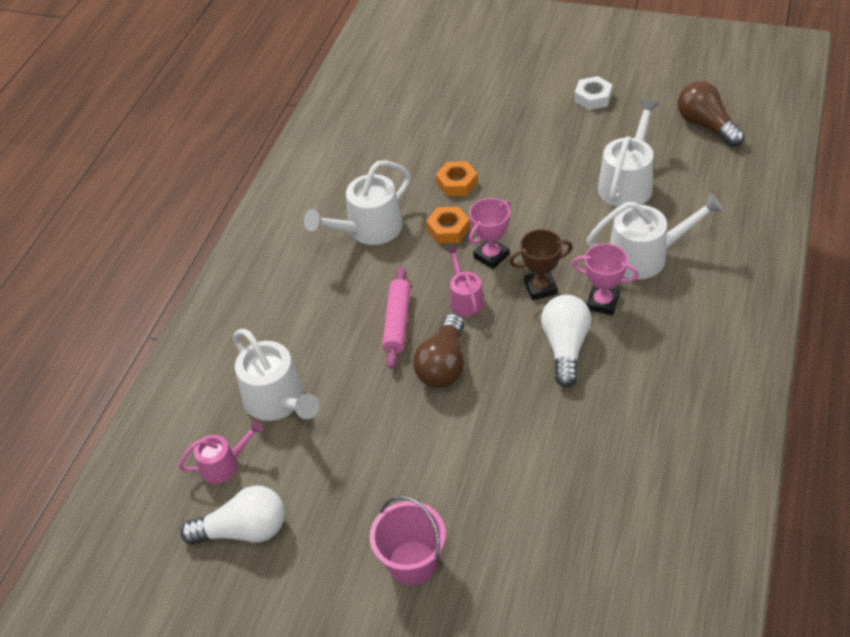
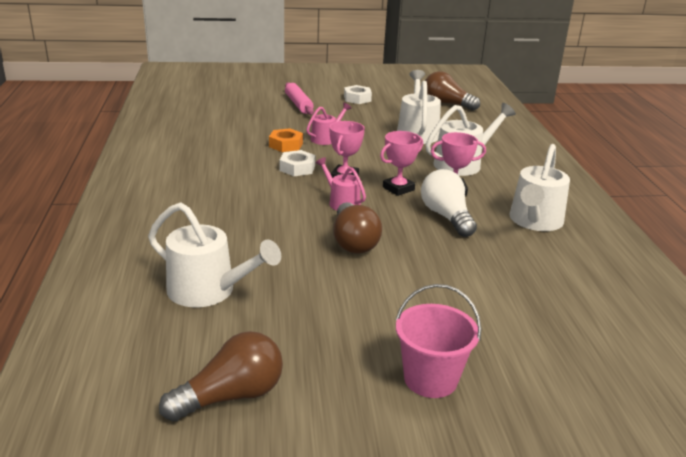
camera: 30 degrees left, 20 degrees down
(224, 464) = (176, 348): pink watering can -> pink watering can (326, 138)
(244, 530) = (231, 396): white light bulb -> brown light bulb
(369, 229) = (227, 176): white watering can -> white watering can (534, 221)
(397, 322) = (292, 223): pink rolling pin -> pink rolling pin (298, 104)
(448, 229) = (297, 168): orange nut -> white nut
(540, 288) = (398, 188): brown trophy -> pink trophy

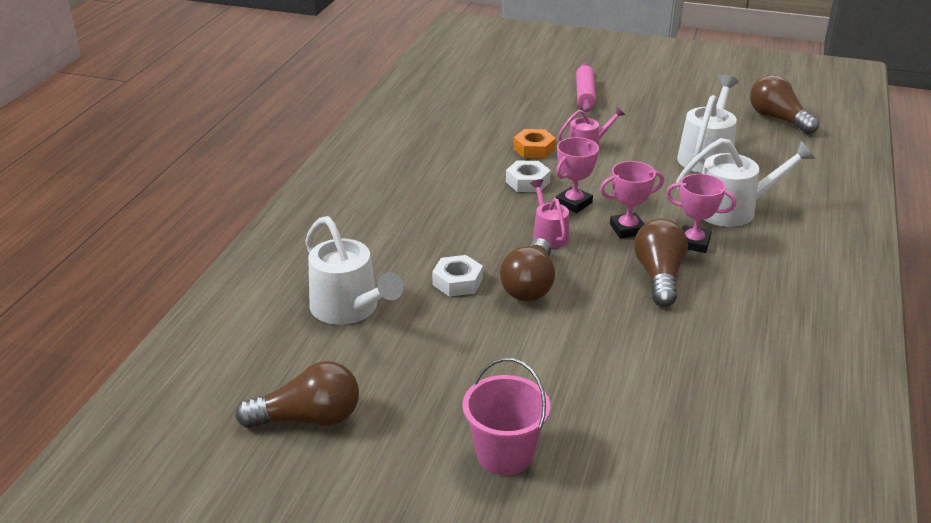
camera: 25 degrees right, 5 degrees up
(357, 99) = (664, 95): white nut -> white nut (457, 282)
(446, 216) = (659, 276): white light bulb -> brown light bulb
(534, 221) = (766, 304): white watering can -> none

